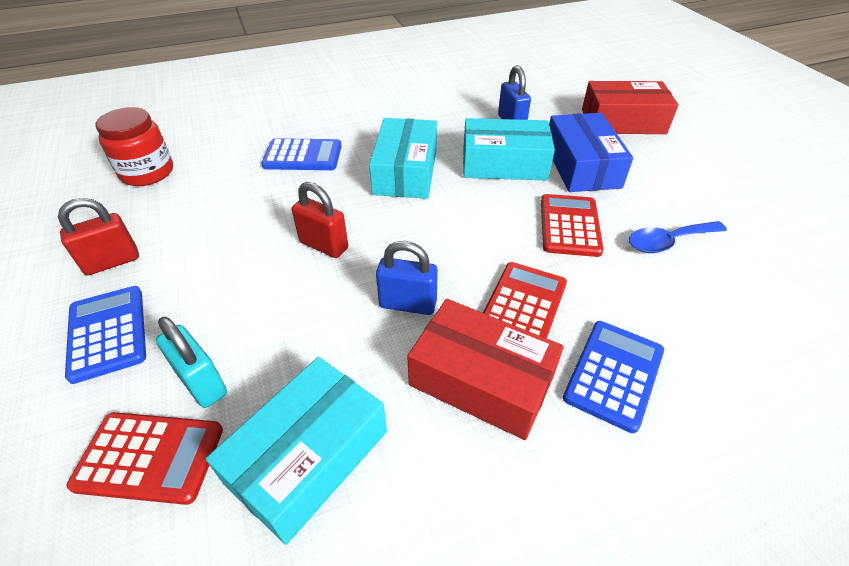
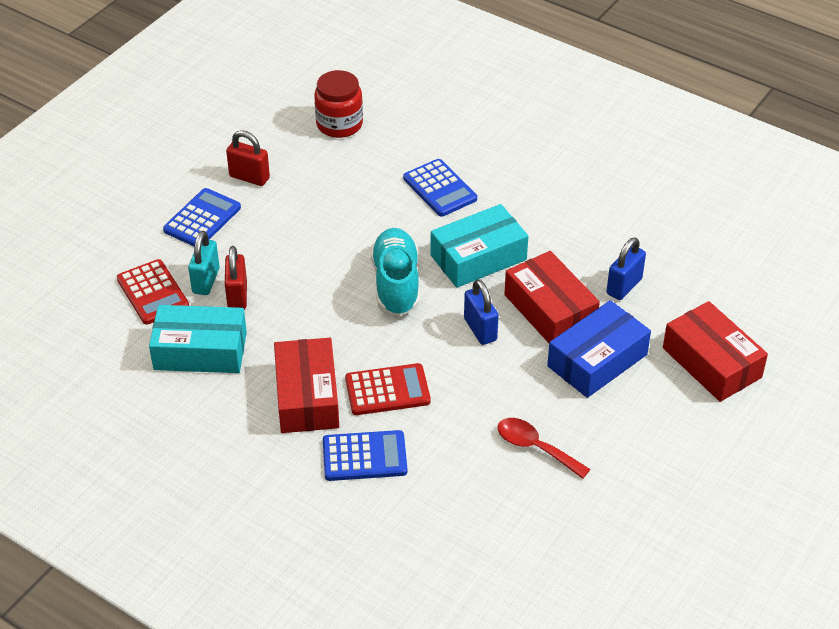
camera: 55 degrees right, 0 degrees up
(324, 245) = (353, 262): red padlock -> red padlock (237, 296)
(383, 231) = (396, 284): none -> turquoise shoe
(408, 304) = (338, 333): blue padlock -> blue padlock (480, 329)
(504, 164) = (550, 310): turquoise box -> red box
(569, 226) = (500, 382): red calculator -> none
(668, 242) = (535, 447): blue spoon -> red spoon

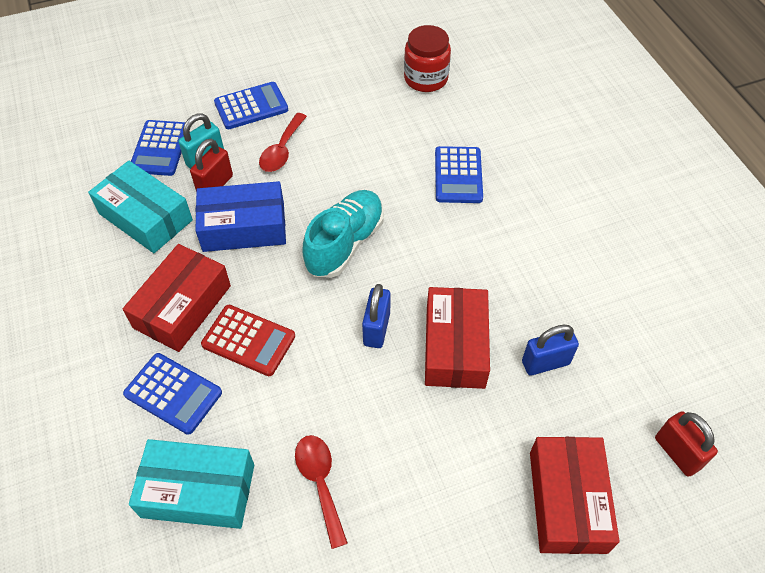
camera: 35 degrees right, 10 degrees up
(153, 293) = (160, 148): red calculator -> blue calculator
(249, 177) = (317, 89): red padlock -> red padlock (677, 453)
(269, 241) = (282, 150): none -> red spoon
(478, 257) = (435, 257): turquoise box -> turquoise box (198, 490)
(597, 360) = (455, 426): blue box -> blue box (244, 227)

